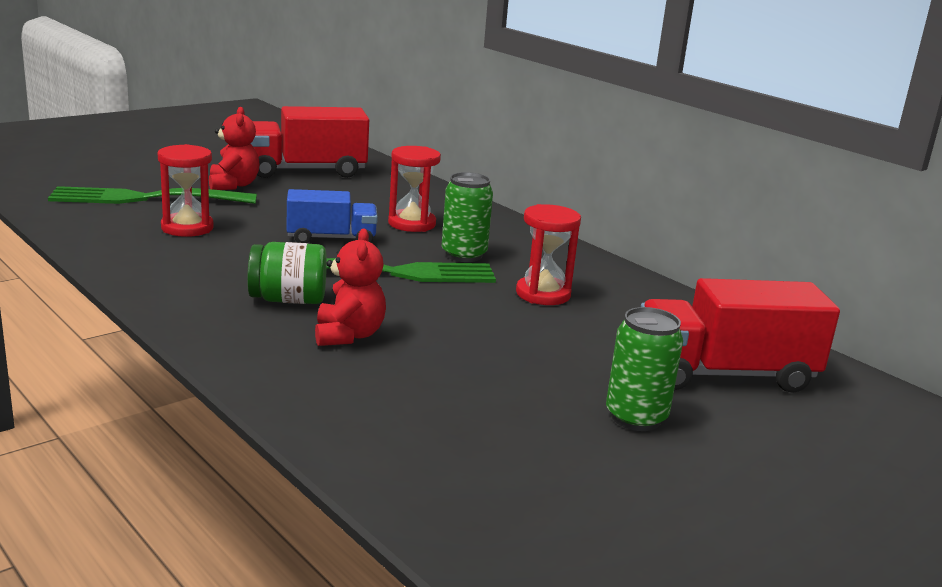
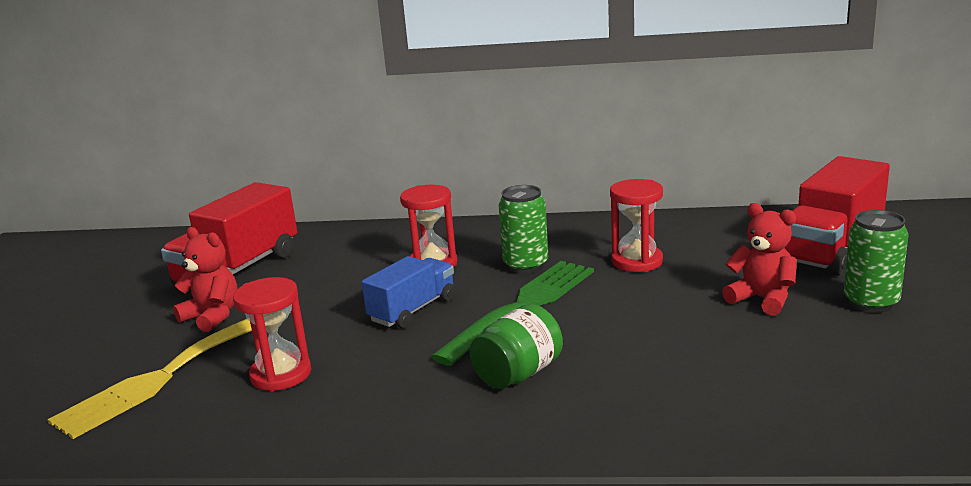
camera: 40 degrees left, 0 degrees up
(145, 198) = (166, 375): green fork -> yellow fork
(348, 335) = (623, 368): red teddy bear -> red teddy bear (762, 299)

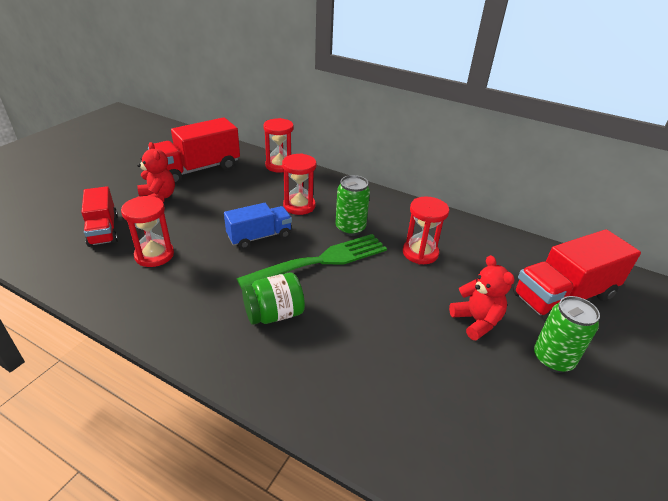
camera: 20 degrees right, 15 degrees up
(166, 375) = (103, 230): yellow fork -> red truck
(358, 232) = (279, 165): none -> red hourglass

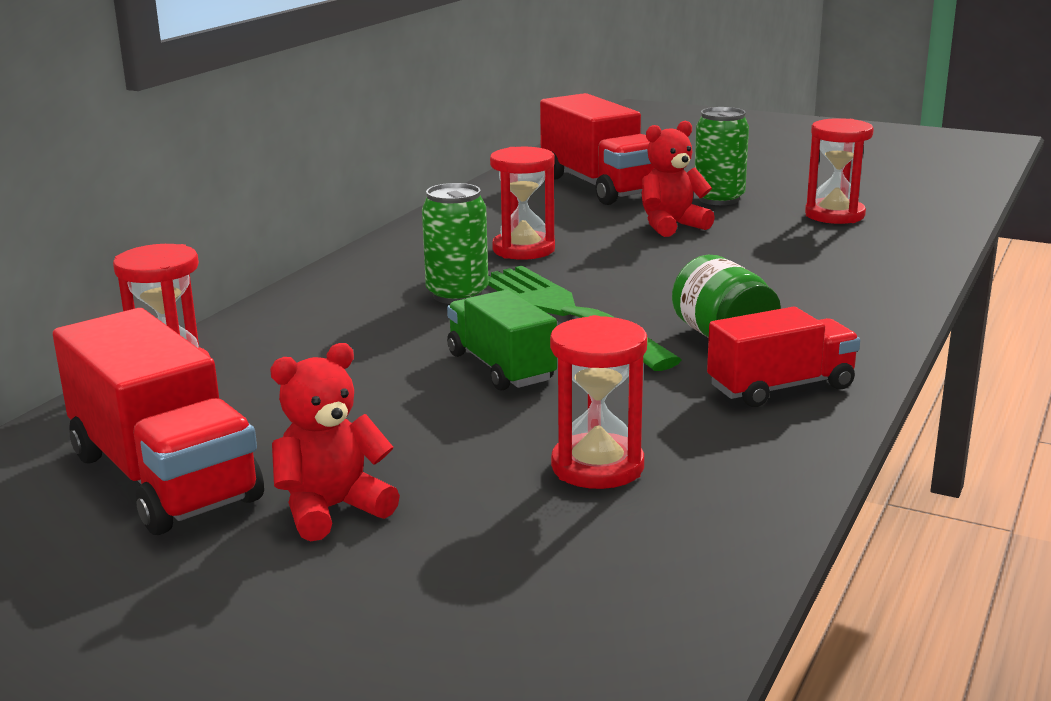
camera: 90 degrees left, 15 degrees down
(103, 230) = (508, 558): red truck -> red truck (781, 387)
(259, 237) = (501, 367): blue truck -> green truck
(299, 206) = (375, 340): red hourglass -> red hourglass (834, 215)

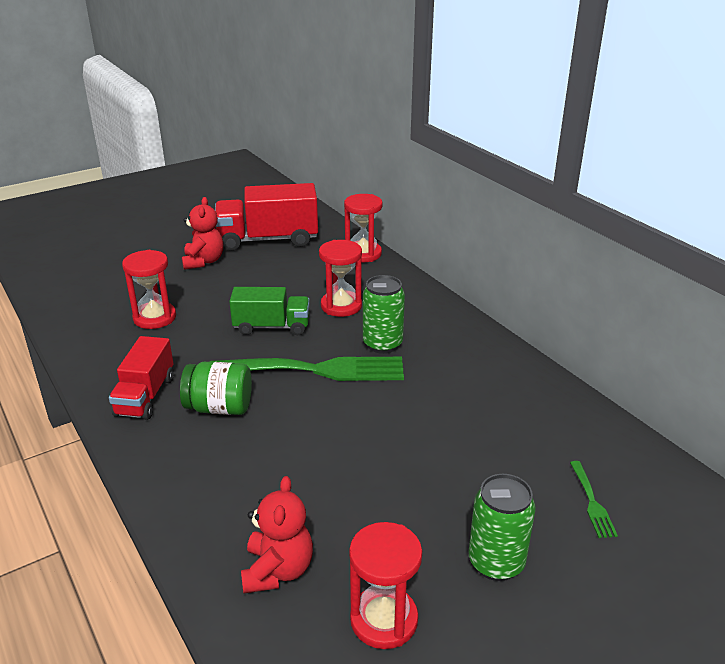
camera: 120 degrees right, 10 degrees up
(523, 249) = (443, 394): red hourglass -> red hourglass (341, 306)
(600, 186) = (592, 502): red truck -> green fork
(671, 226) = (439, 489): red teddy bear -> red teddy bear (278, 570)

